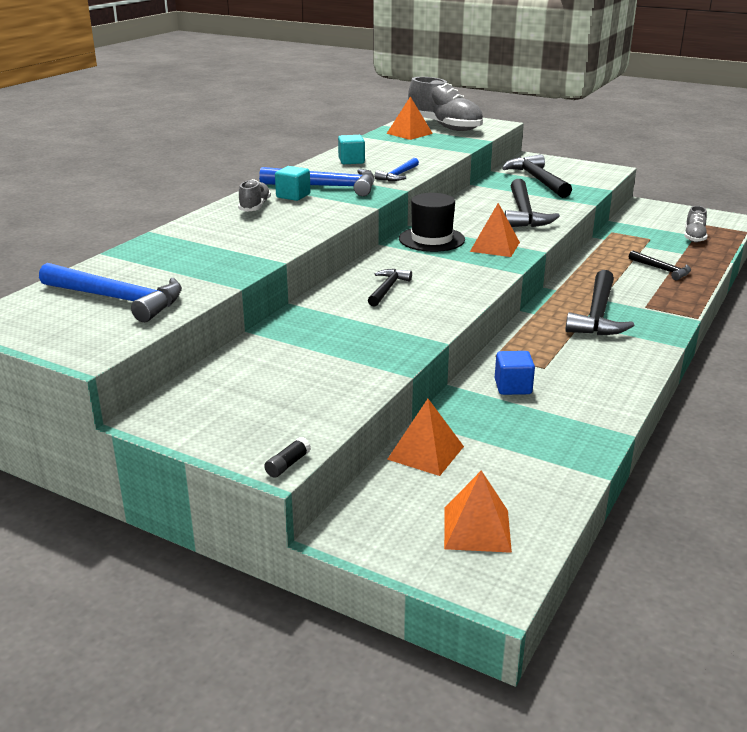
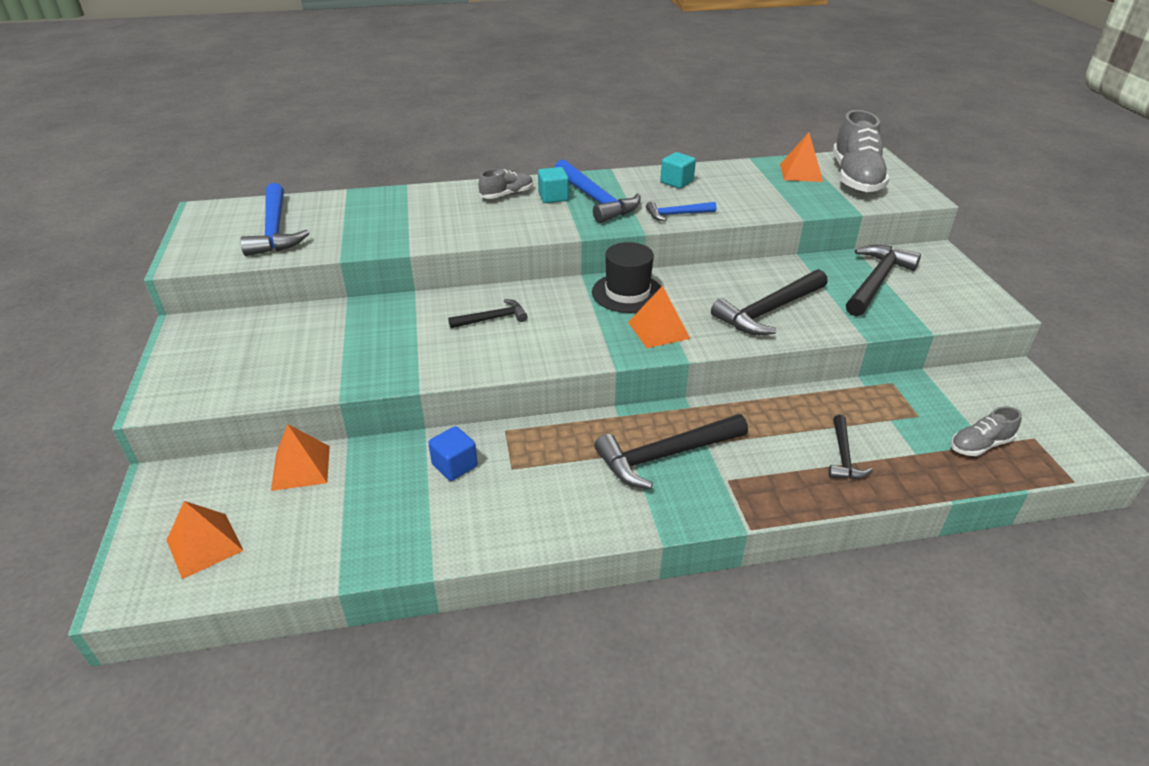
camera: 50 degrees right, 10 degrees up
(288, 464) = (157, 408): black glue stick -> none

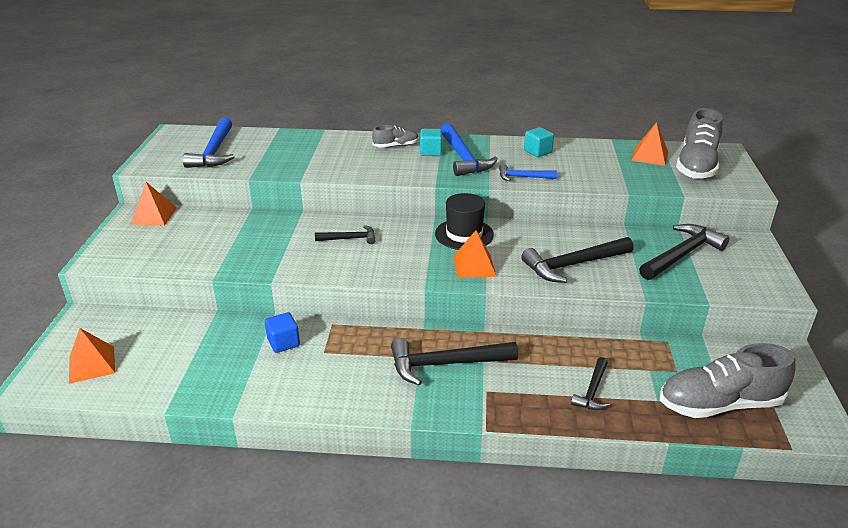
camera: 15 degrees right, 5 degrees down
(301, 467) = (176, 324): orange pyramid -> orange pyramid (154, 215)
(980, 445) = (719, 404): grey shoe -> grey shoe, size x1.95

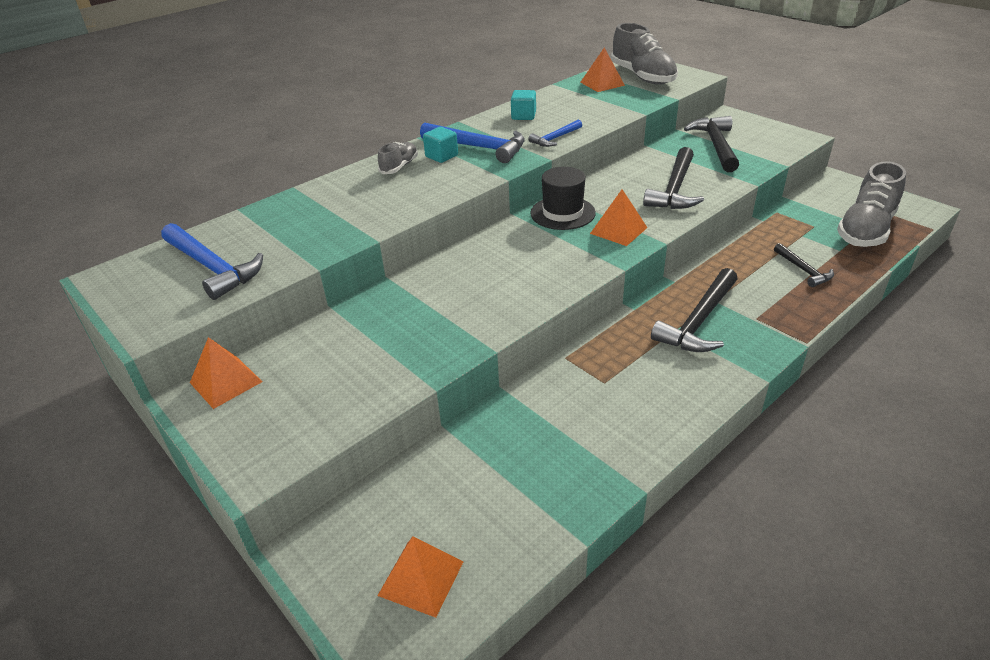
camera: 45 degrees left, 5 degrees up
(283, 342) = (559, 402): blue cube -> none
(350, 238) = (482, 271): black hammer -> none

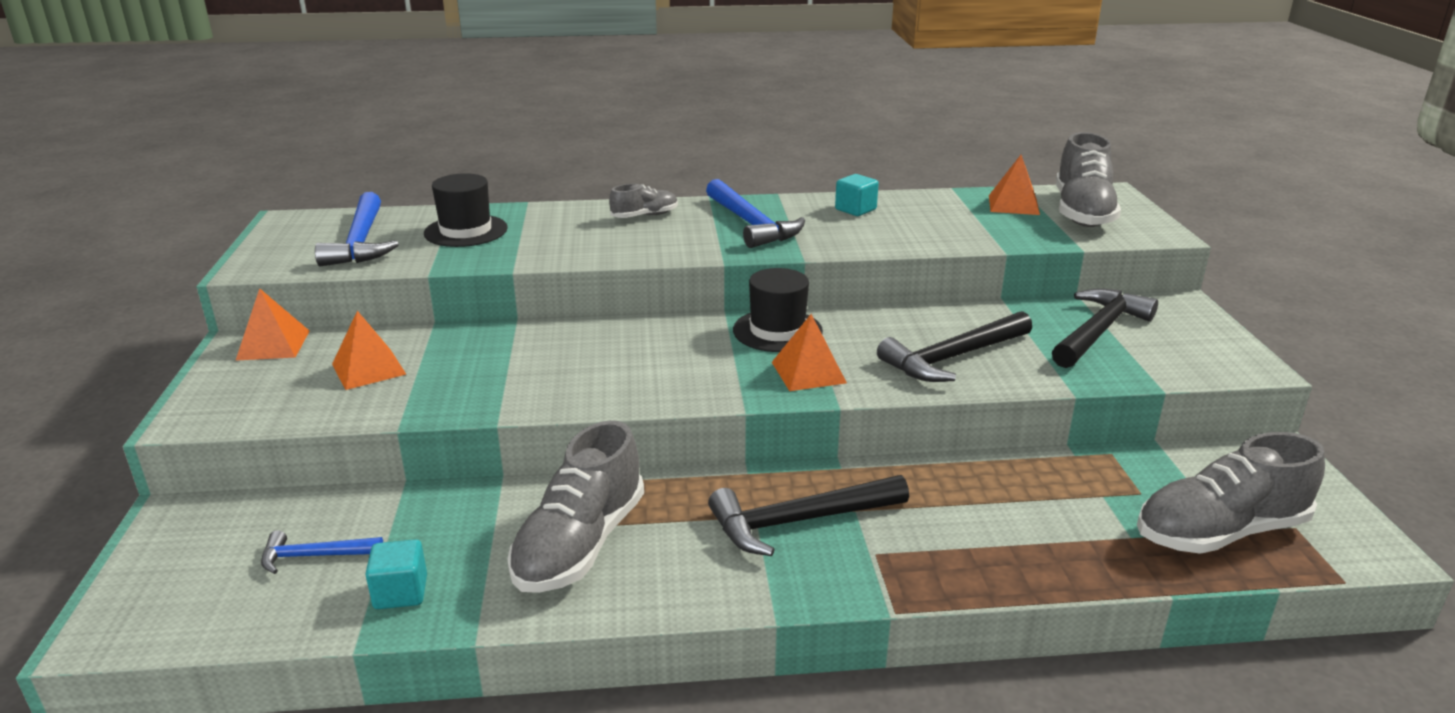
camera: 35 degrees right, 10 degrees down
(286, 226) = (466, 231): none -> black hat
(421, 578) = (204, 588): orange pyramid -> orange pyramid (368, 369)
(441, 156) = (700, 220): turquoise cube -> turquoise cube (401, 592)
(555, 138) = (848, 243): blue hammer -> blue hammer (314, 556)
(611, 400) = (580, 544): none -> grey shoe
(803, 270) = (1033, 534): black hammer -> none

